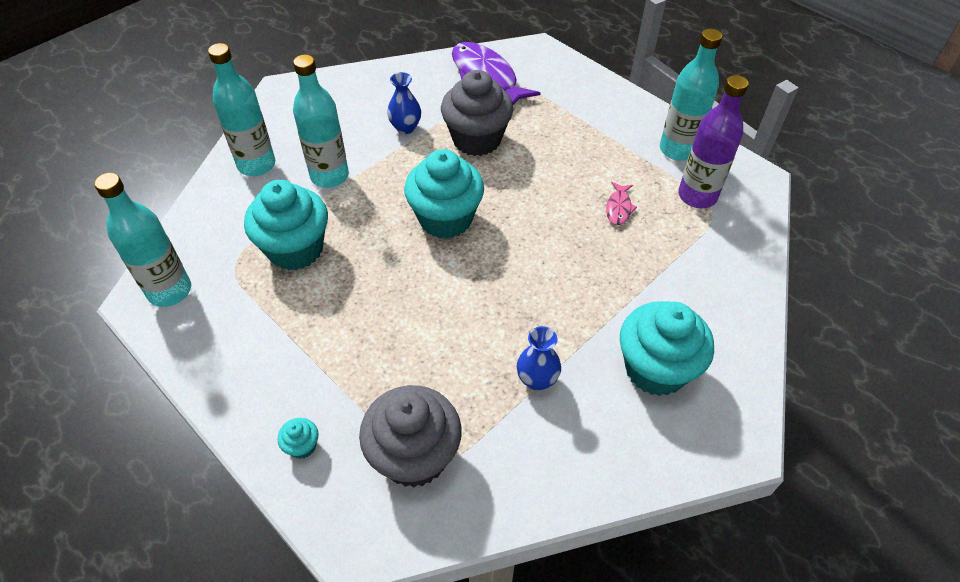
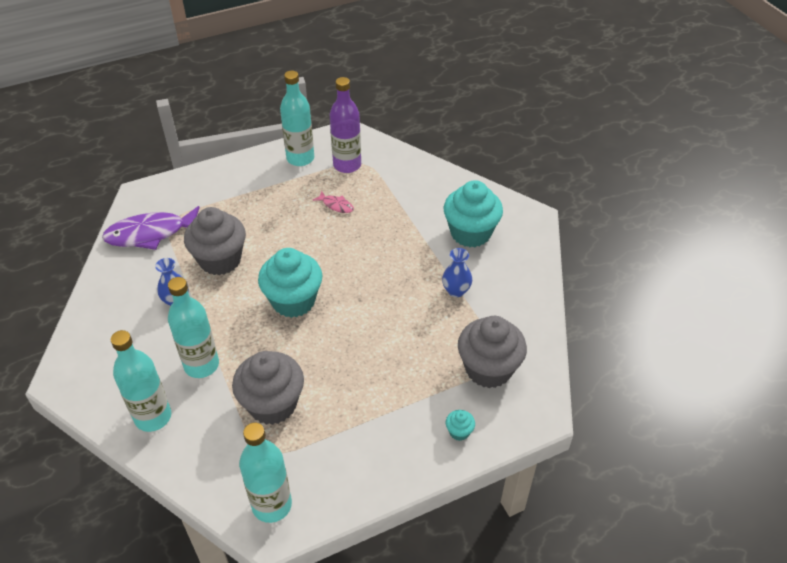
camera: 70 degrees left, 5 degrees down
(295, 249) = (272, 404): turquoise cupcake -> grey cupcake

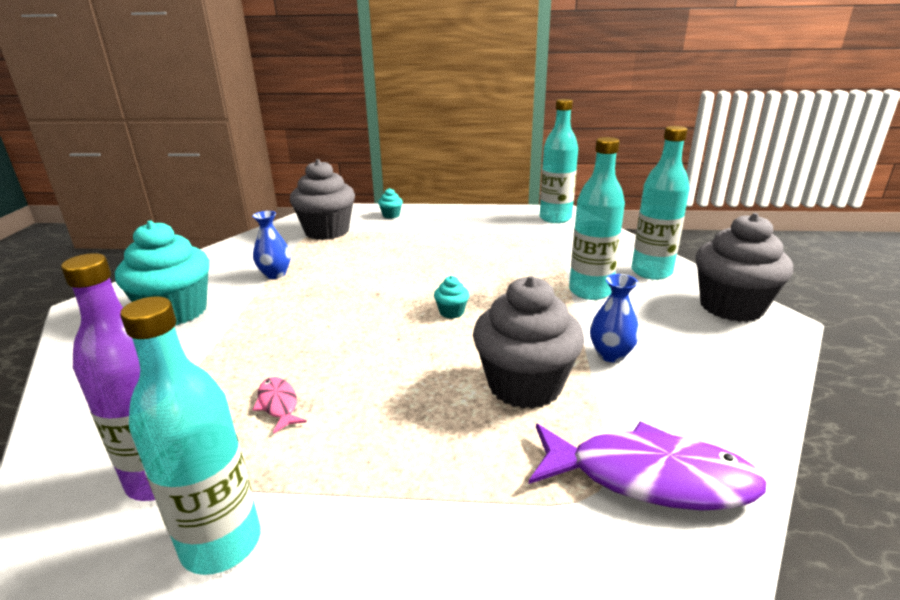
camera: 150 degrees left, 20 degrees down
(272, 404) = (527, 254): grey cupcake -> grey cupcake (731, 307)
(293, 301) = (451, 312): turquoise cupcake -> turquoise cupcake, size x0.41

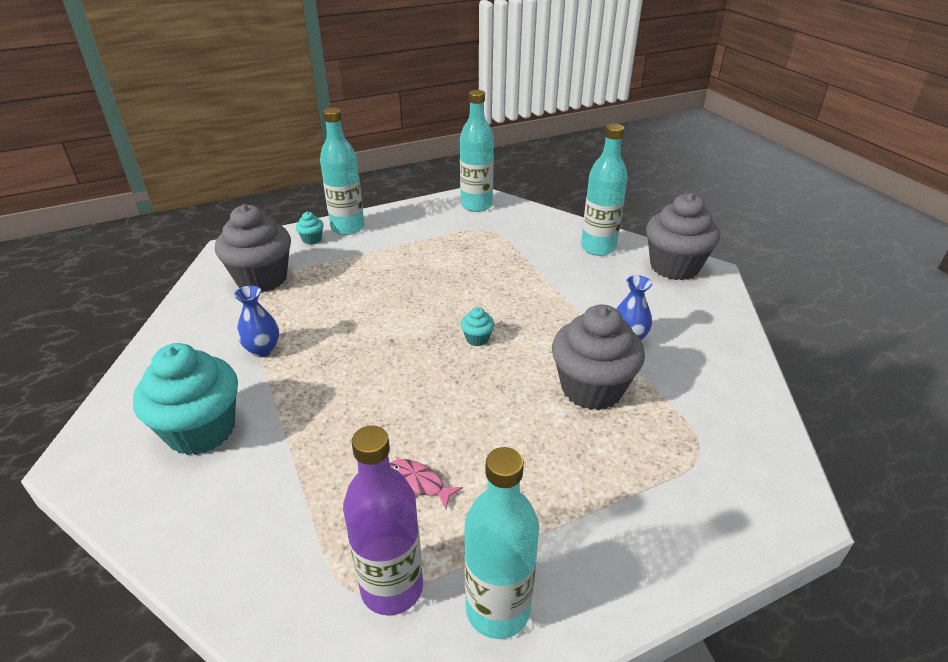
camera: 30 degrees left, 10 degrees up
(590, 291) = (568, 282): turquoise bottle -> turquoise bottle (347, 228)
(649, 477) = (720, 429): purple fish -> none

